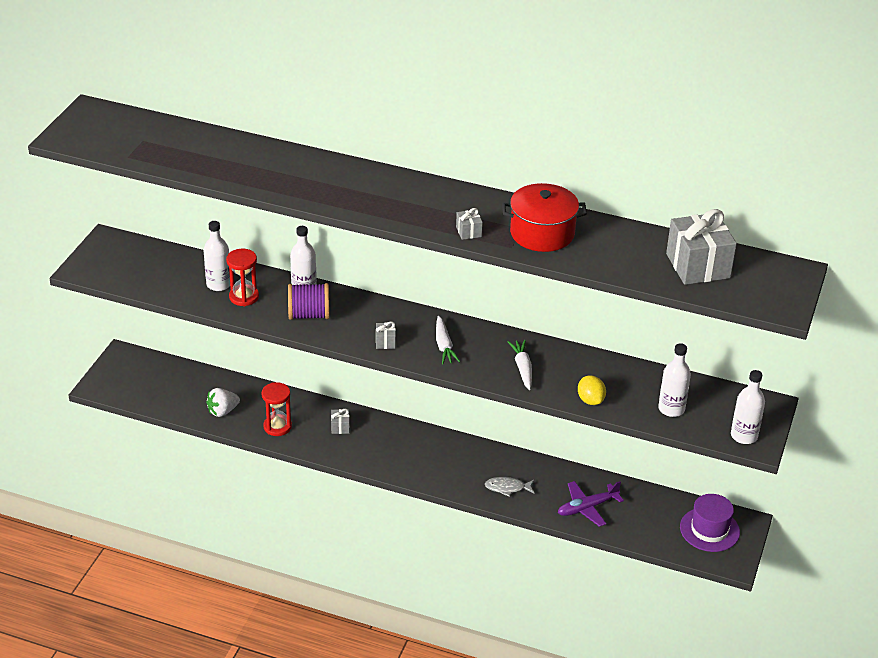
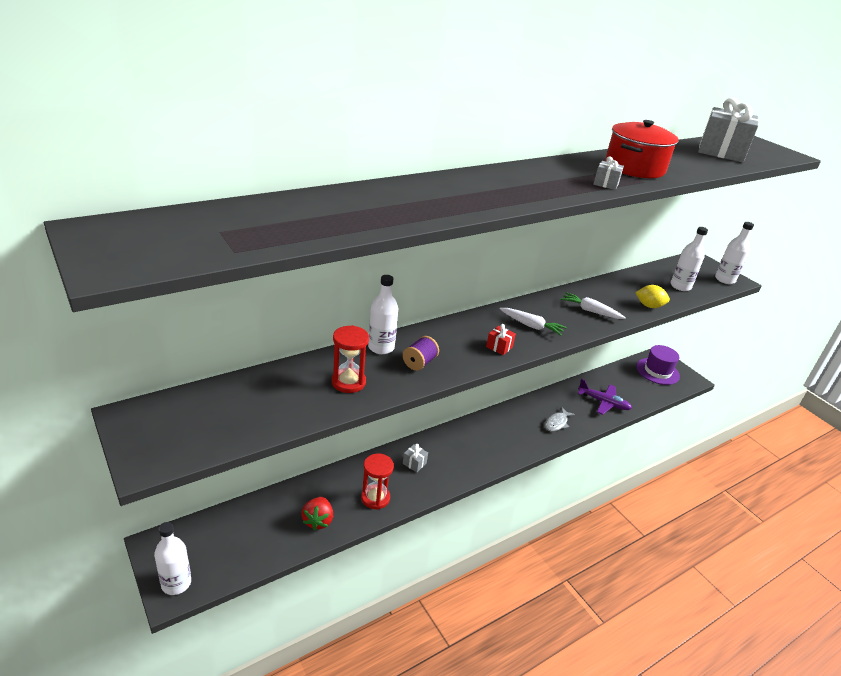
camera: 55 degrees left, 5 degrees down
(218, 284) = (310, 386): white bottle -> white bottle (176, 583)
(222, 411) = (318, 520): white strawberry -> red strawberry
(309, 315) = (419, 363): purple spool -> purple spool, size x0.66
(385, 342) = (499, 347): grey gift -> red gift
(587, 508) = (603, 402): purple plane -> purple plane turned 75 degrees counterclockwise

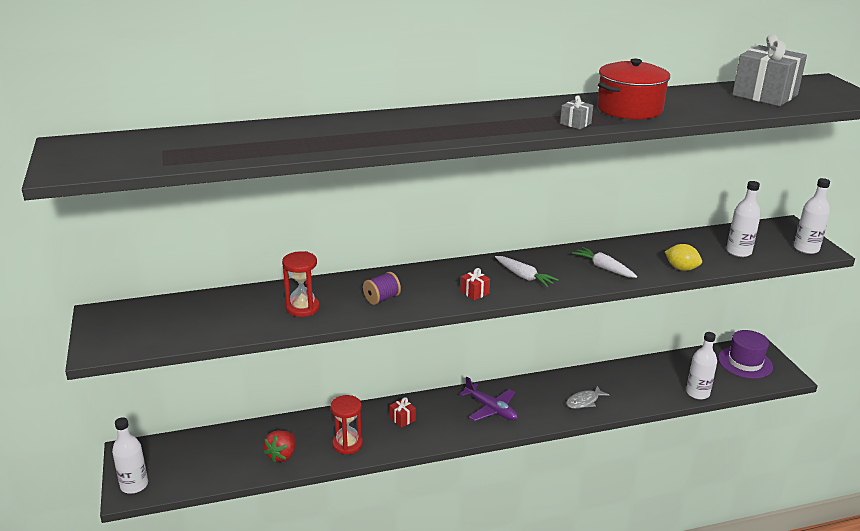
camera: 20 degrees right, 5 degrees down
(381, 347) = (351, 282): white bottle -> white bottle (697, 393)
(414, 463) = (402, 419): grey gift -> red gift
(603, 402) = (654, 387): purple plane -> purple plane (491, 409)

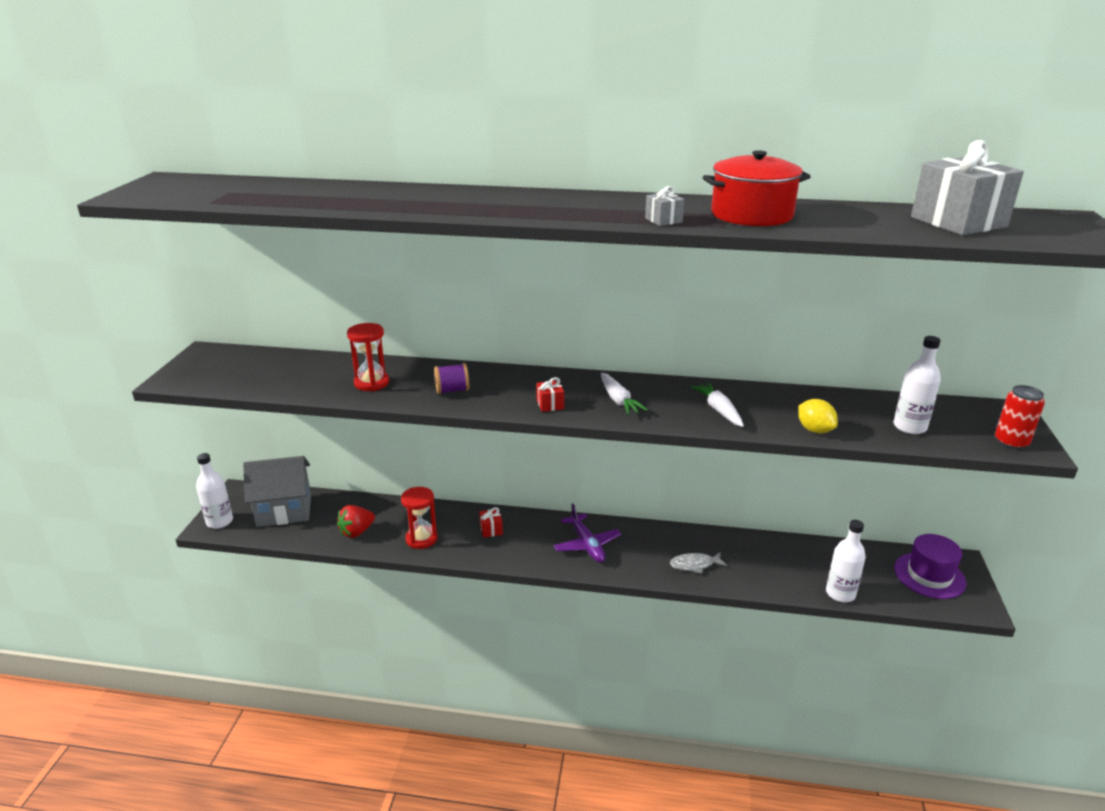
camera: 25 degrees right, 0 degrees up
(193, 456) = (284, 511): none -> grey house
(806, 249) = (1011, 442): white bottle -> red can

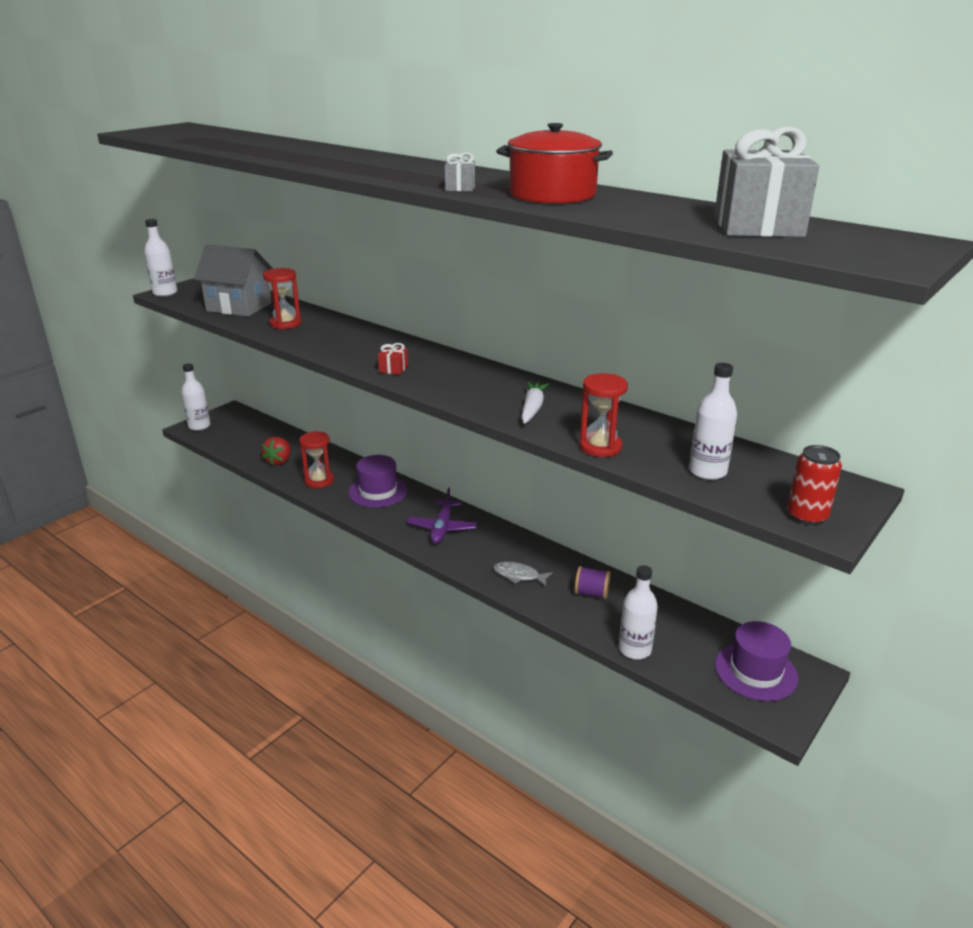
camera: 30 degrees right, 0 degrees up
(173, 379) = (165, 293): none -> white bottle
(284, 511) = (247, 432): grey house -> grey house (239, 307)
(357, 532) = (279, 461): red strawberry -> red strawberry turned 60 degrees counterclockwise
(452, 390) = (334, 342): purple spool -> purple spool (591, 593)
(491, 530) = (378, 491): red gift -> purple hat
(618, 400) = (455, 380): white carrot -> none
(814, 430) = (600, 447): yellow lemon -> red hourglass

